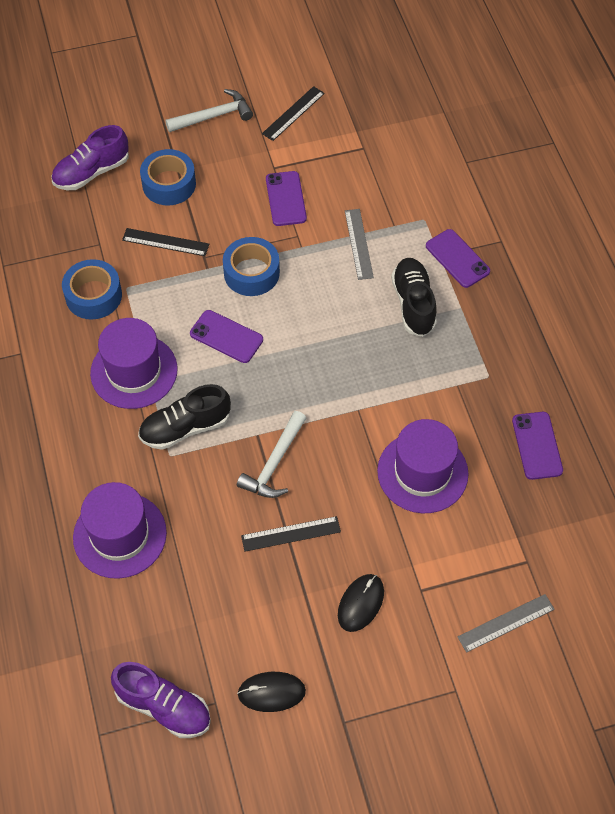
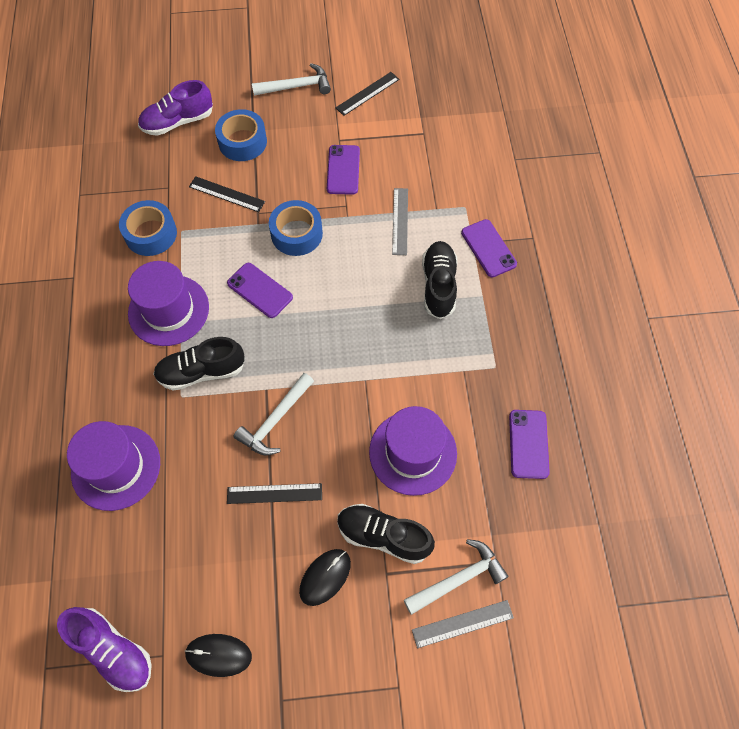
camera: 10 degrees right, 5 degrees up
(410, 556) = (383, 536): none -> black shoe
(493, 583) = (458, 579): none -> white hammer

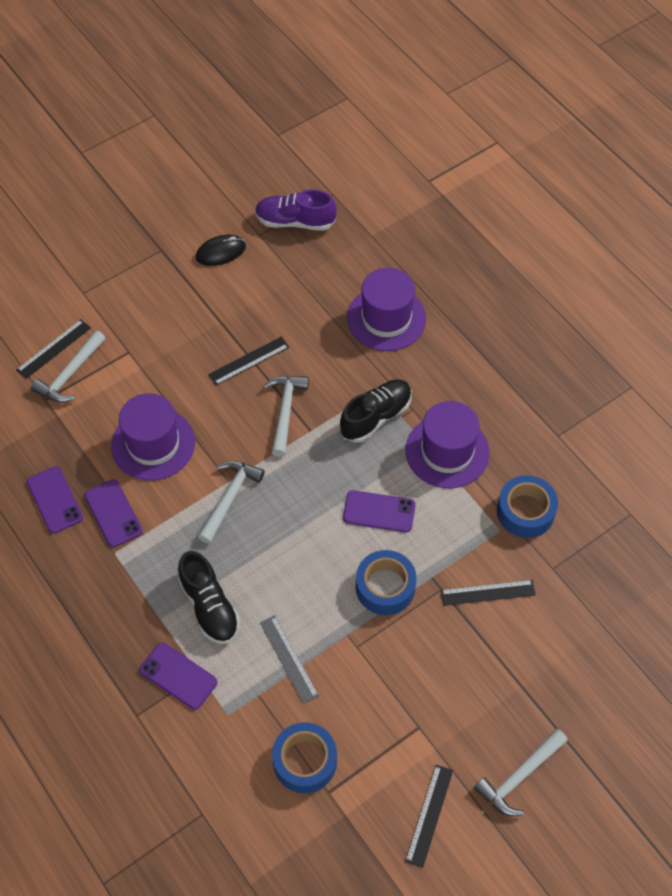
camera: 150 degrees right, 5 degrees down
(178, 122) = (610, 650): purple shoe -> none
(242, 142) = (521, 664): blue tape -> blue tape (305, 761)
(325, 577) = (174, 328): black mouse -> none
(343, 170) = (388, 689): purple phone -> purple phone (113, 513)
(373, 364) = (230, 498): none -> white hammer
(383, 536) = (144, 374): black shoe -> none
(462, 623) = (54, 349): grey ruler -> black ruler

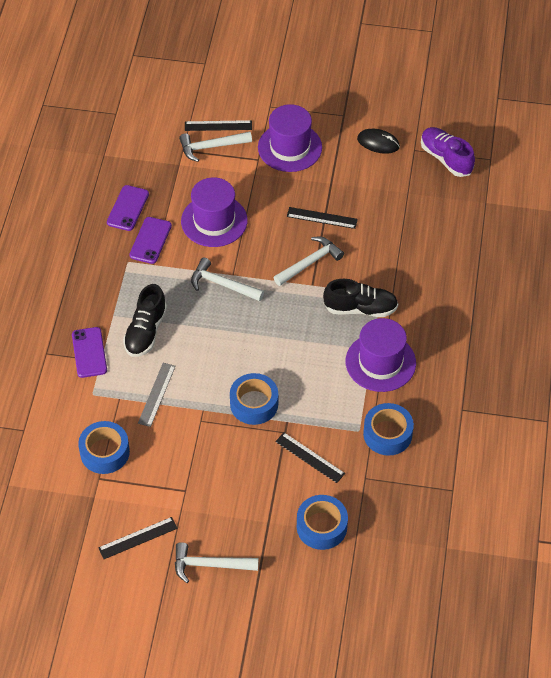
camera: 45 degrees right, 5 degrees down
(230, 498) = (222, 284): white hammer -> white hammer turned 135 degrees counterclockwise
(379, 512) = (299, 361): purple phone -> none
(386, 318) = (435, 258): purple hat -> purple hat (290, 147)
(568, 647) = (321, 527): none -> blue tape

